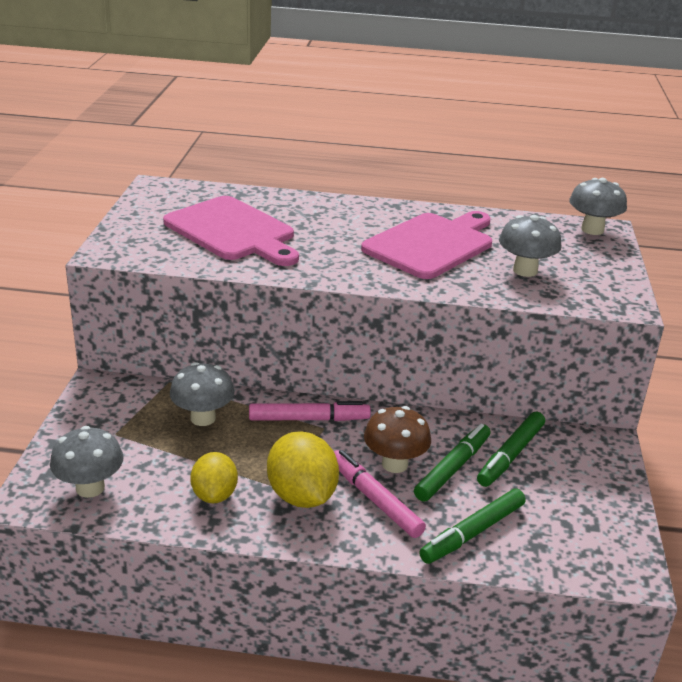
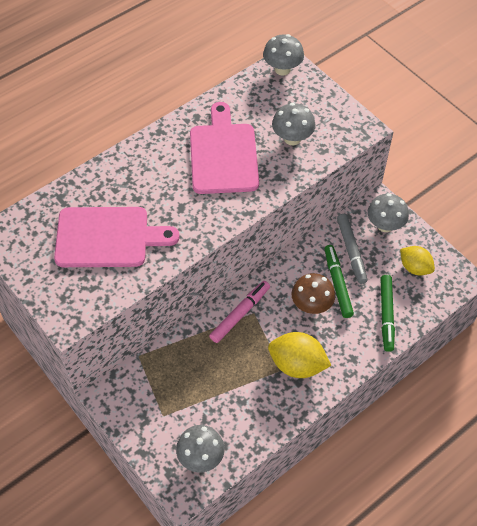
camera: 45 degrees left, 25 degrees up
(203, 418) = (190, 363): grey mushroom -> grey mushroom (385, 225)
(214, 495) = (260, 403): yellow lemon -> yellow lemon (414, 268)
(374, 499) = (328, 336): pink marker -> none
(510, 455) = (351, 251): green marker -> grey marker

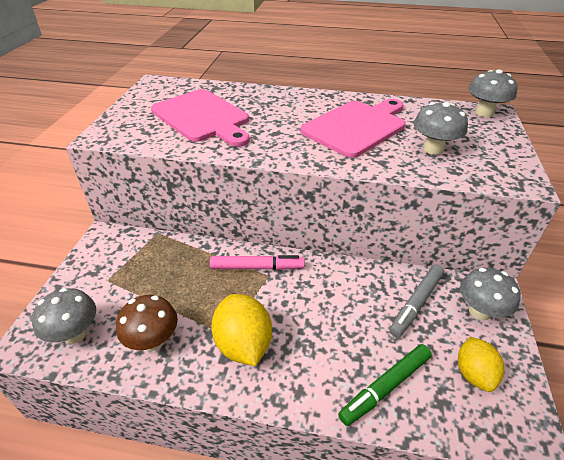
camera: 50 degrees right, 15 degrees down
(311, 305) = (321, 311): brown mushroom -> brown mushroom (153, 340)
(337, 284) = (369, 316): green marker -> none

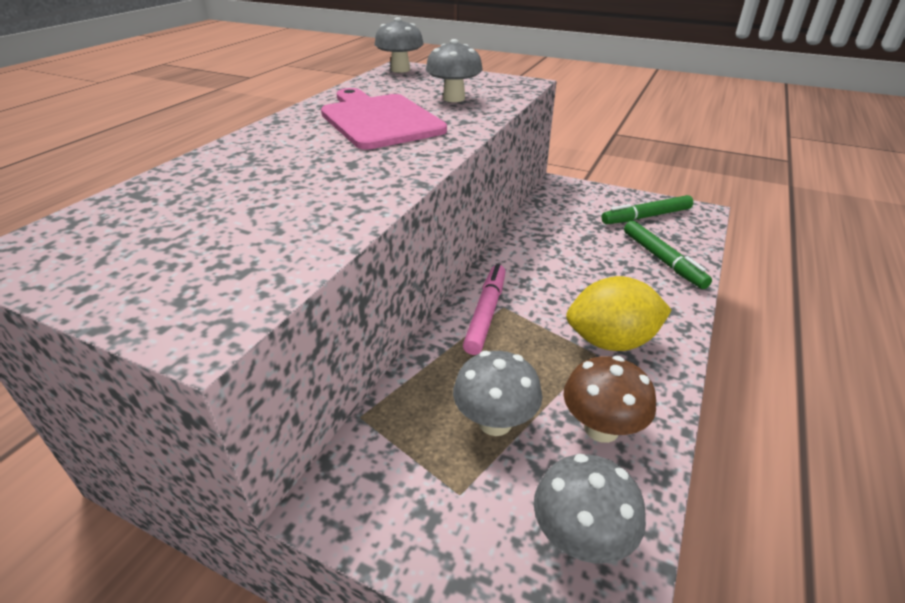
camera: 75 degrees left, 5 degrees down
(202, 117) = (244, 212): pink cutting board -> none
(416, 303) = (567, 222): grey marker -> none
(473, 373) = (646, 217): yellow lemon -> green marker
(479, 311) = (581, 196): grey mushroom -> grey mushroom (495, 422)

